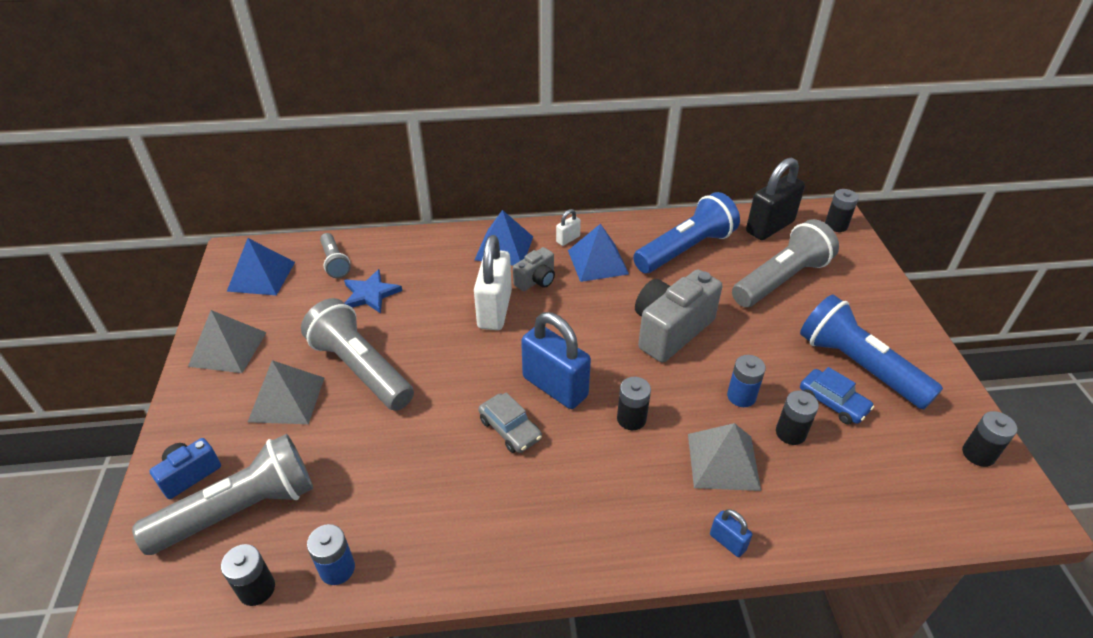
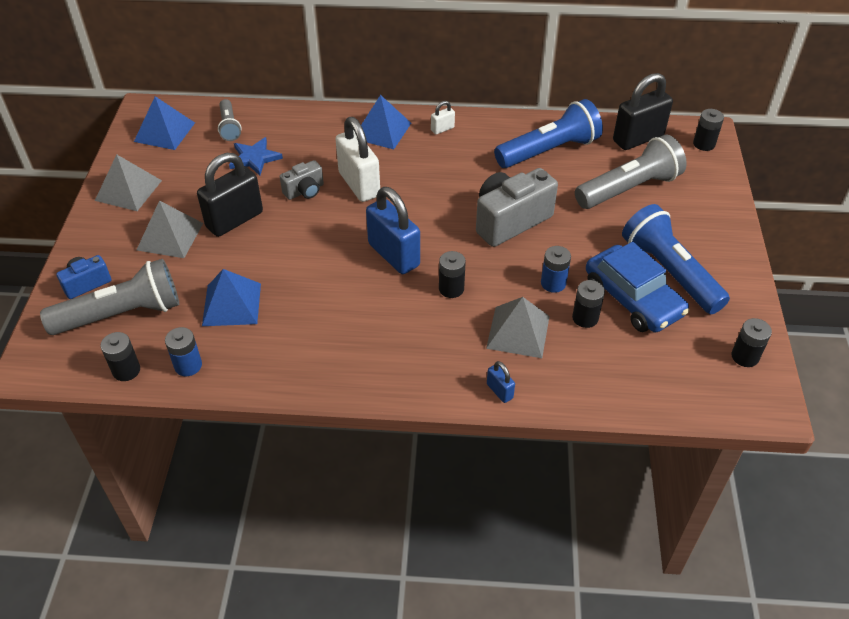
camera: 10 degrees right, 5 degrees up
(361, 369) = (234, 220): grey flashlight -> black padlock
(494, 310) = (359, 184): white padlock -> white padlock turned 45 degrees counterclockwise
(510, 429) = (347, 283): grey car -> none
(536, 280) = (403, 163): grey camera -> grey camera (304, 191)
(597, 262) = (463, 153): blue pyramid -> blue pyramid (231, 304)
(833, 402) = (633, 299): blue car -> blue car, size x1.76

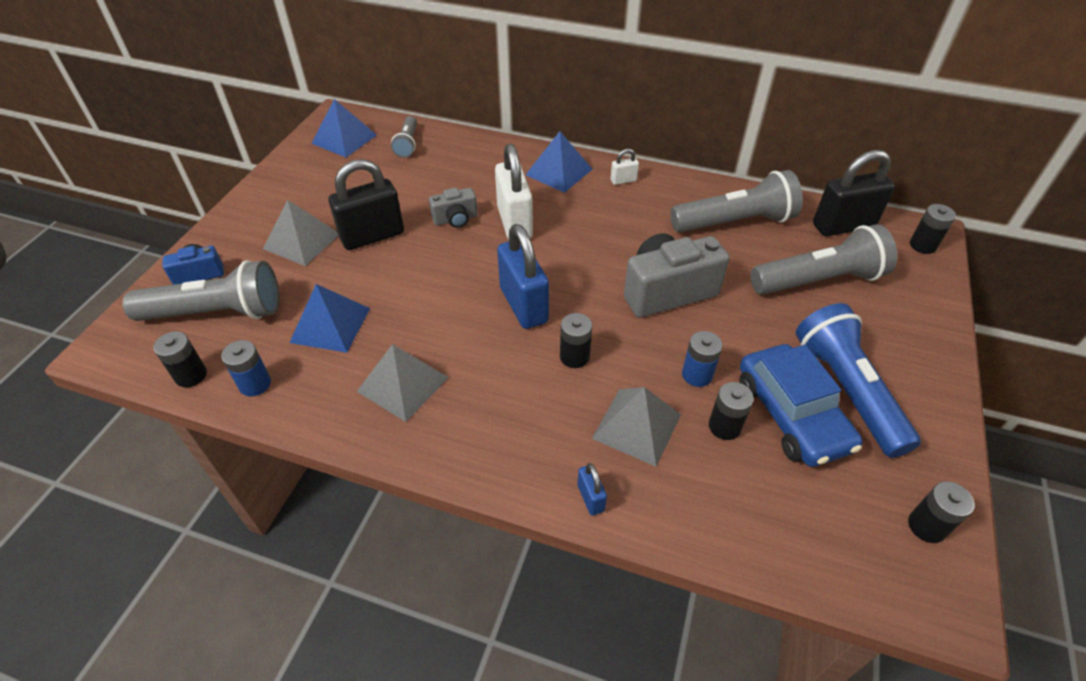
camera: 15 degrees right, 0 degrees up
(128, 190) = (284, 188): grey pyramid -> grey pyramid (402, 384)
(254, 158) = (419, 178): blue star -> none
(549, 151) = (735, 222): blue flashlight -> grey flashlight

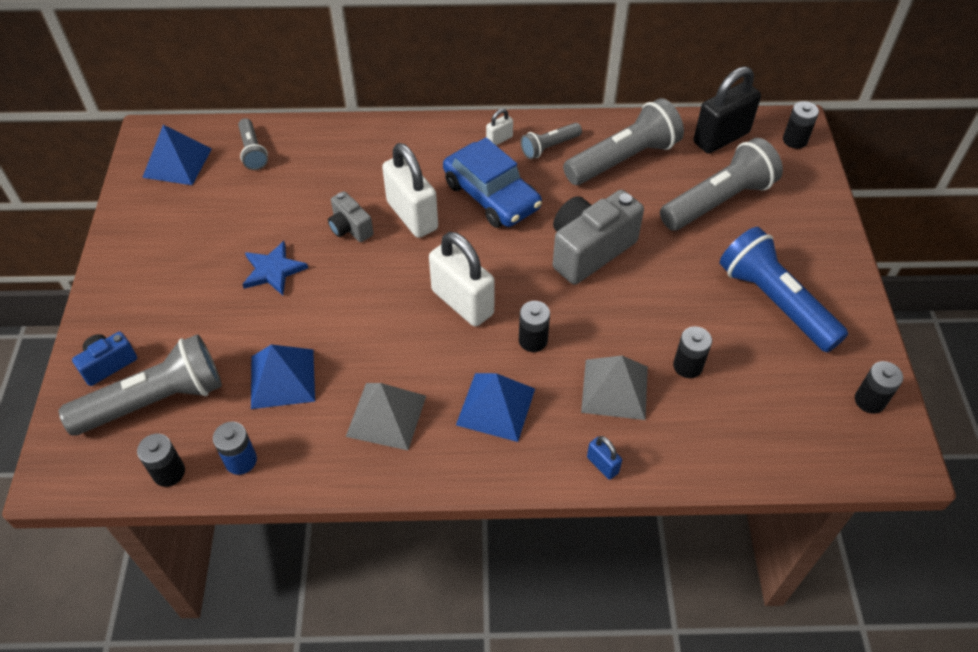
camera: 20 degrees left, 5 degrees up
(302, 241) = (200, 296): grey pyramid -> none
(372, 236) = (273, 270): black padlock -> blue star
(455, 219) = (350, 228): grey camera -> grey camera turned 90 degrees clockwise
(523, 305) = (462, 302): blue padlock -> white padlock
(559, 172) = (430, 145): blue pyramid -> blue pyramid (496, 406)
(667, 196) = (549, 147): none -> grey flashlight
(697, 375) = (647, 325): blue battery -> none
(791, 415) = (738, 338): blue car -> blue car (491, 196)

